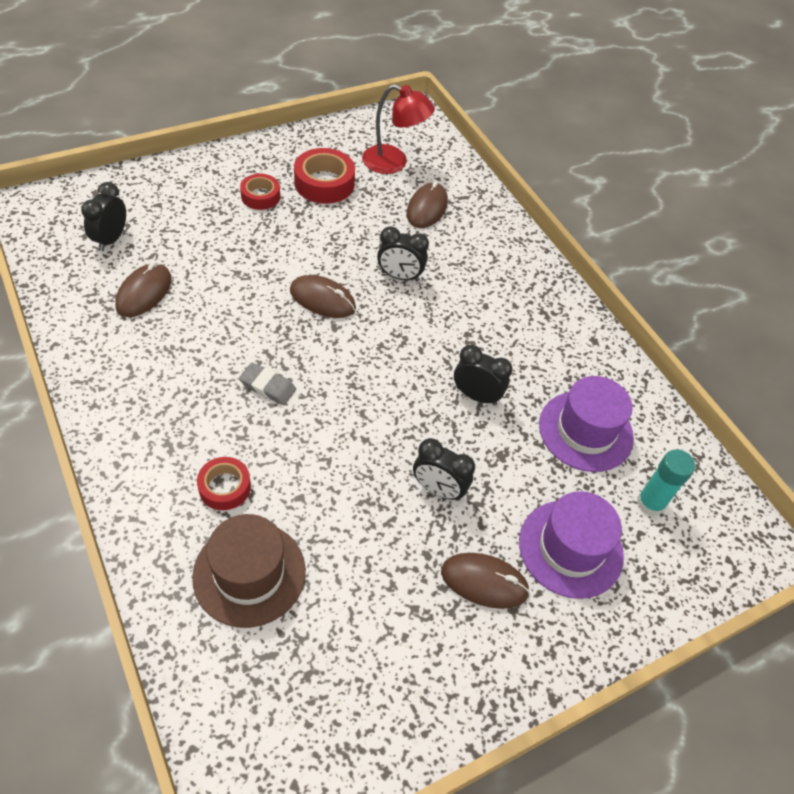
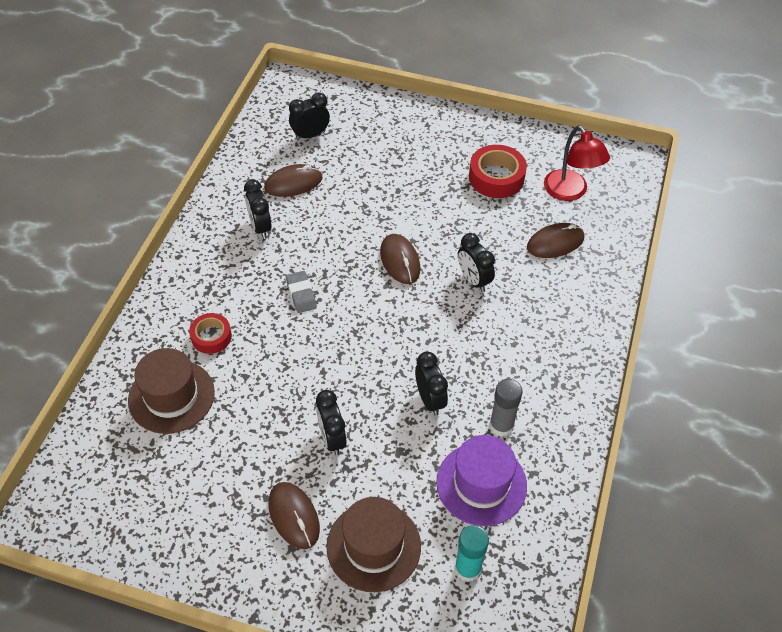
camera: 50 degrees right, 0 degrees up
(157, 353) = (260, 227): none -> black clock
(260, 196) = (439, 161): red tape -> none
(548, 375) = (501, 425): none -> grey glue stick
(570, 548) = (373, 546): purple hat -> brown hat

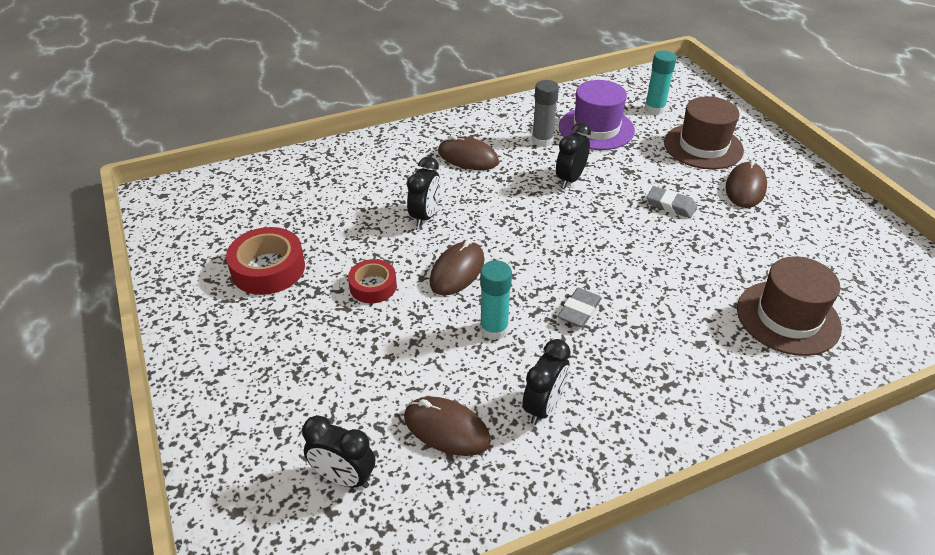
camera: 130 degrees left, 10 degrees down
(211, 337) = (706, 338): red tape -> red tape (373, 286)
(332, 438) = (670, 205): black clock -> grey eraser
(333, 244) = (494, 329): none -> turquoise glue stick
(555, 243) = (325, 193): brown mouse -> brown mouse (468, 157)
(570, 192) = (244, 213): red lamp -> none

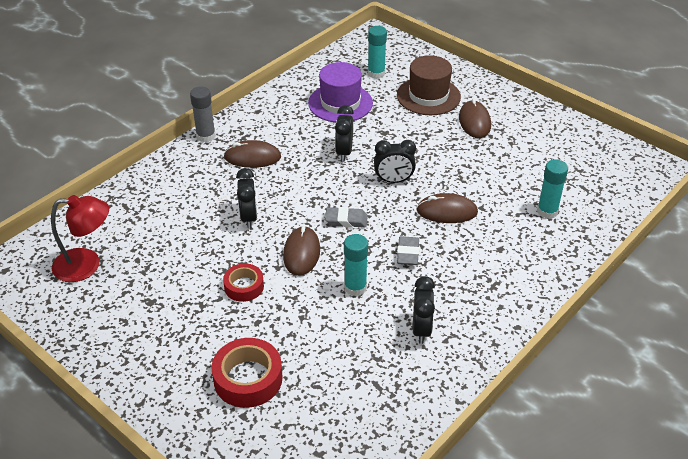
camera: 25 degrees left, 0 degrees up
(237, 214) = (87, 265): none -> red lamp
(268, 269) = (148, 301): red tape -> red tape (248, 379)
(344, 477) = (313, 428): black clock -> black clock (393, 181)
(446, 429) = (364, 369): brown mouse -> brown mouse (446, 211)
(542, 140) = (304, 125): grey glue stick -> grey glue stick (206, 136)
(670, 205) = (429, 152): grey eraser -> grey eraser (346, 220)
(788, 317) = (547, 211): brown hat -> turquoise glue stick

